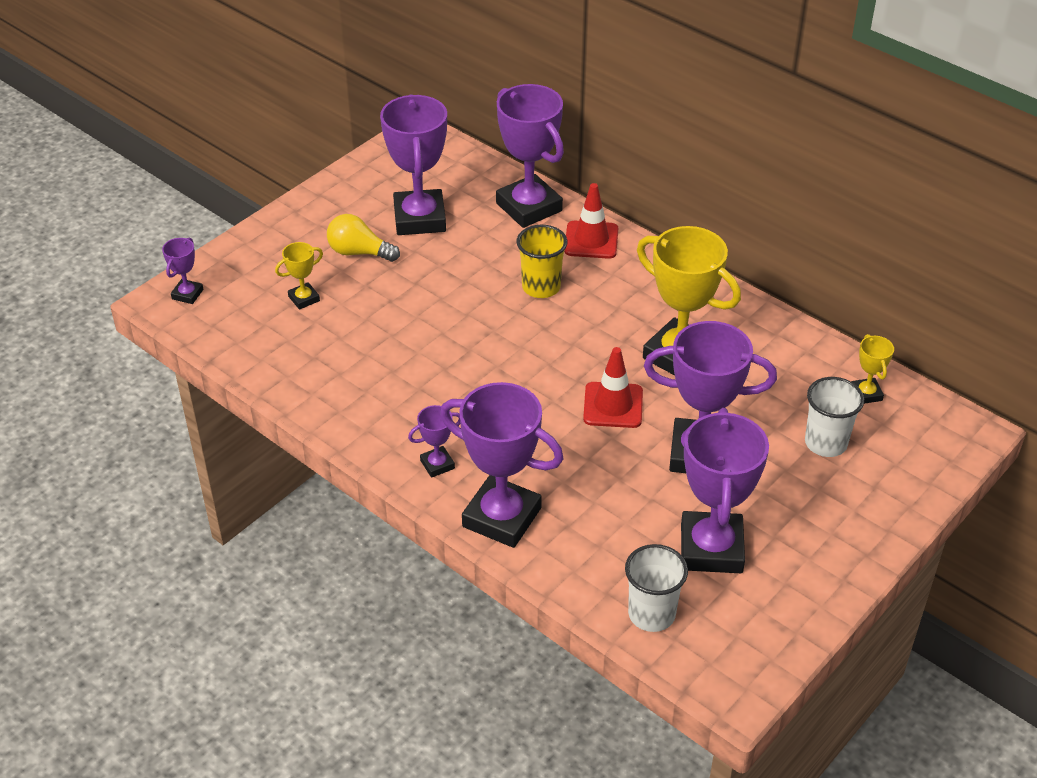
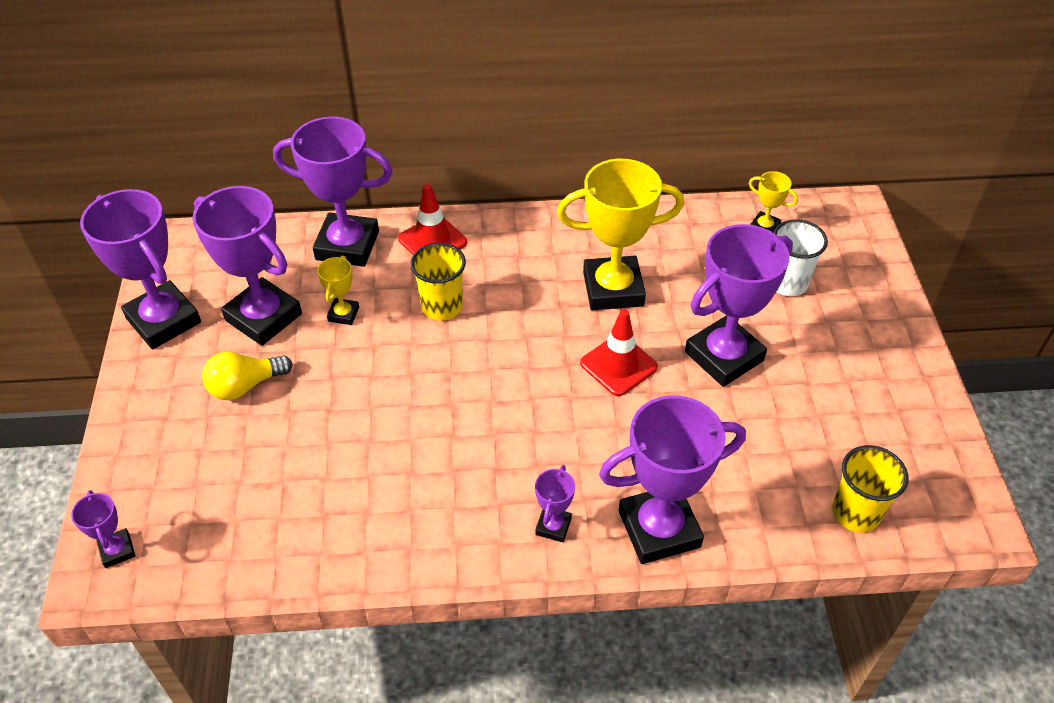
camera: 45 degrees left, 5 degrees up
(304, 299) = (245, 467): yellow trophy -> yellow trophy (343, 314)
(651, 614) = (855, 513): white cup -> yellow cup
(711, 548) = (824, 424): purple trophy -> purple trophy (163, 320)

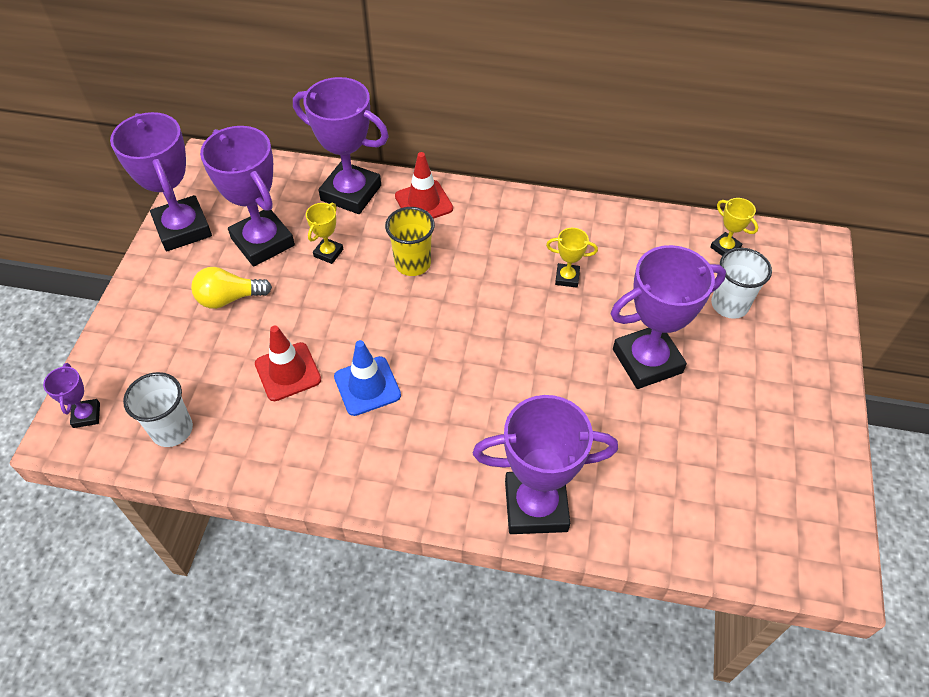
camera: 15 degrees right, 5 degrees up
(226, 543) = (172, 430): none -> white cup
(435, 446) = (367, 386): none -> blue traffic cone
(553, 526) = (444, 481): purple trophy -> none
(613, 289) = (567, 277): yellow trophy -> yellow trophy, size x0.46
(618, 365) = (549, 348): red traffic cone -> red traffic cone (288, 372)
(855, 513) = (721, 535): yellow cup -> none

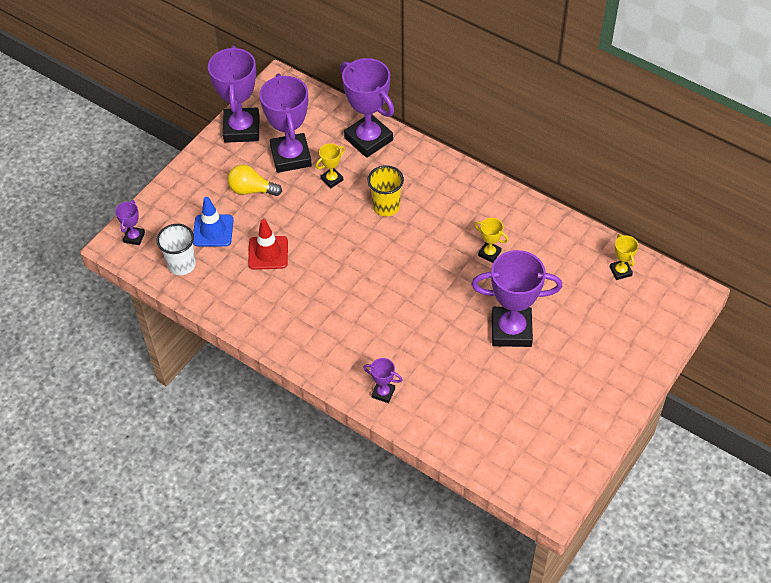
camera: 25 degrees right, 0 degrees up
(367, 386) = (314, 280): blue traffic cone -> blue traffic cone (213, 231)
(423, 202) = (417, 163): red traffic cone -> none
(536, 506) = (383, 393): purple trophy -> purple trophy, size x0.46
(729, 305) = (596, 313): white cup -> none

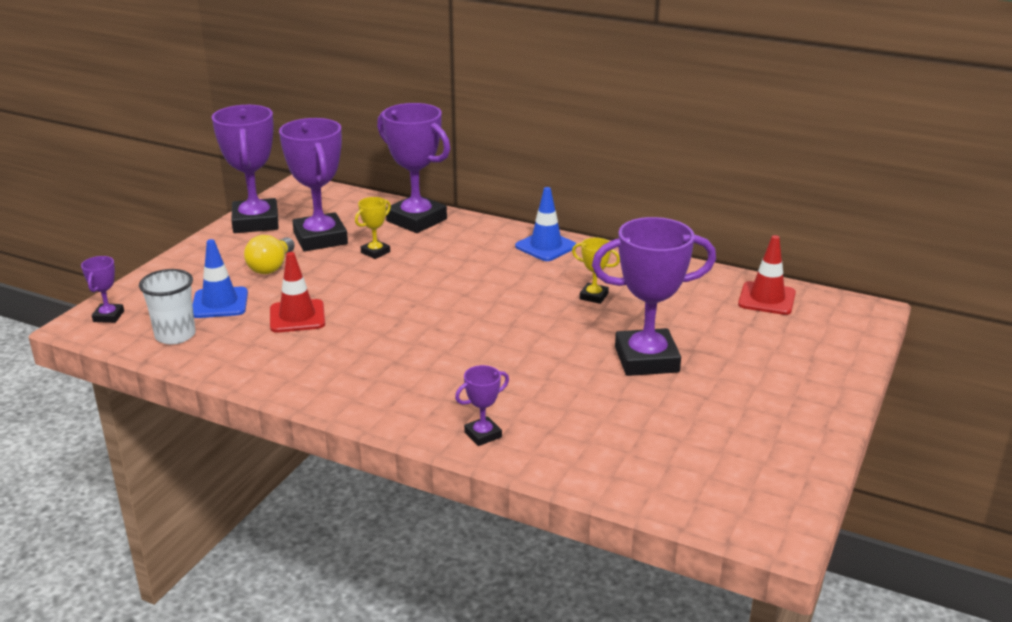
camera: 10 degrees left, 25 degrees down
(252, 190) = (271, 267): yellow light bulb -> yellow light bulb turned 75 degrees counterclockwise
(383, 393) = (483, 435): purple trophy -> purple trophy turned 45 degrees counterclockwise
(386, 206) = (449, 268): yellow cup -> none
(465, 186) = (546, 246): none -> blue traffic cone
(620, 271) = (766, 299): yellow trophy -> red traffic cone

